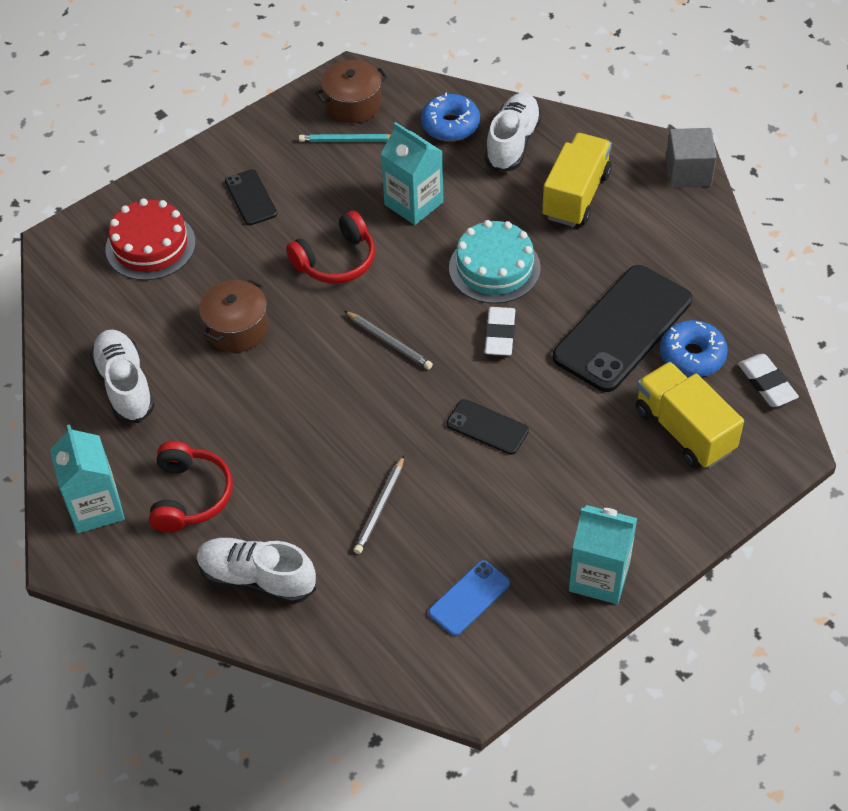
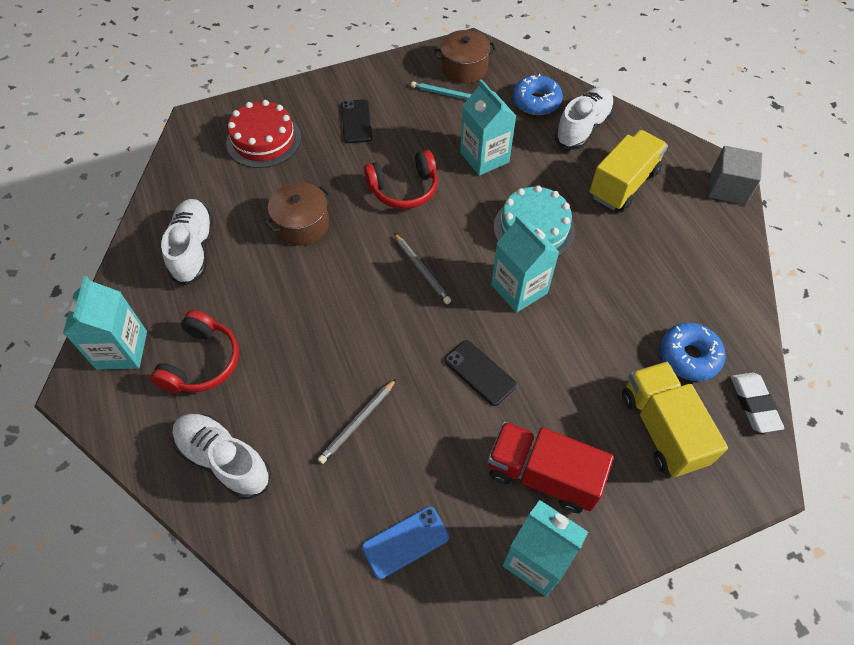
camera: 15 degrees right, 5 degrees up
(500, 334) = (519, 289): white eraser -> turquoise carton
(581, 503) = (542, 475): none -> red truck
(622, 328) = (630, 313): black phone -> none

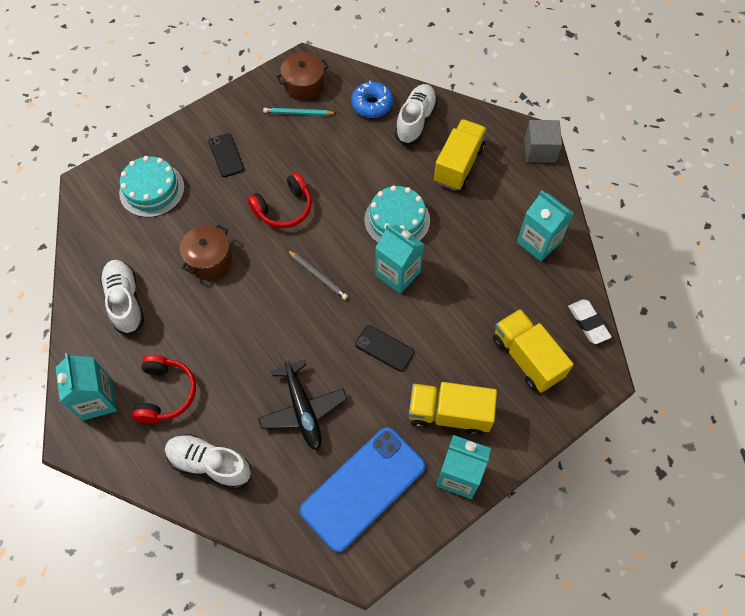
camera: 15 degrees left, 5 degrees up
(264, 140) = (152, 190): red cake -> turquoise cake
(358, 422) = (303, 410): grey pencil -> black plane
(405, 542) = (363, 488): blue phone -> blue phone, size x2.05
(484, 157) = (342, 165): turquoise carton -> turquoise carton (538, 242)
(542, 475) = (449, 414): red truck -> yellow truck
(688, 356) = (535, 298): blue donut -> none

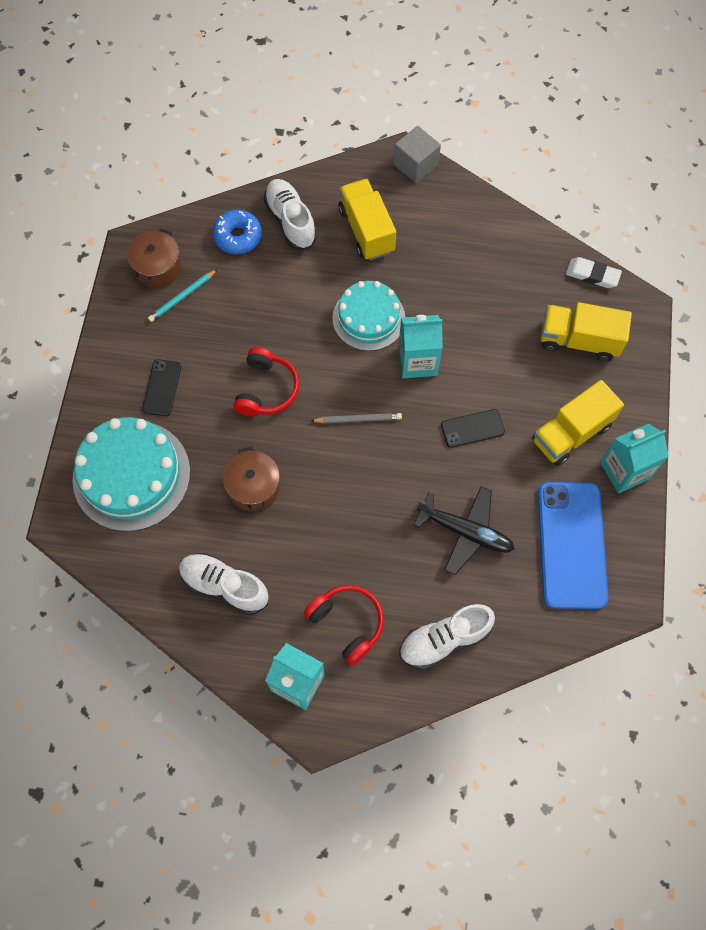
camera: 45 degrees left, 5 degrees up
(152, 190) = (131, 475): turquoise cake -> turquoise cake, size x1.51
(226, 155) = (162, 388): black phone -> black phone turned 75 degrees clockwise
(538, 242) = (493, 242): turquoise carton -> none

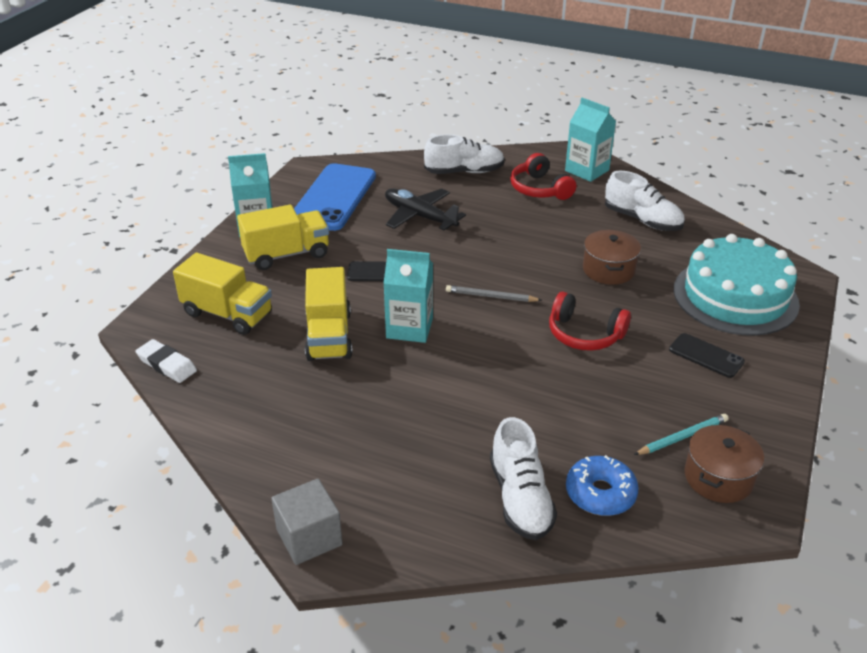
camera: 165 degrees left, 30 degrees down
(162, 388) = (706, 356): black phone -> black phone turned 75 degrees counterclockwise
(266, 389) = (584, 334): red headphones -> red headphones turned 90 degrees counterclockwise
(366, 230) = (417, 465): yellow truck -> yellow truck (329, 336)
(368, 318) = (449, 373): turquoise cake -> none

